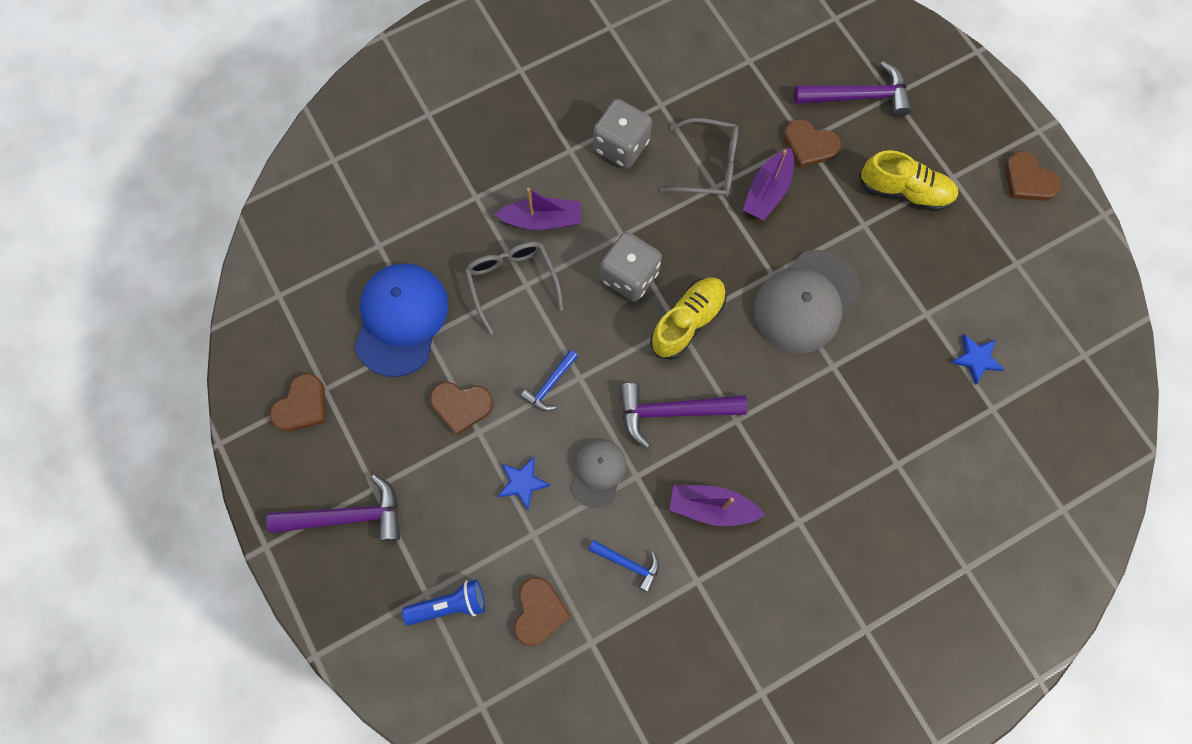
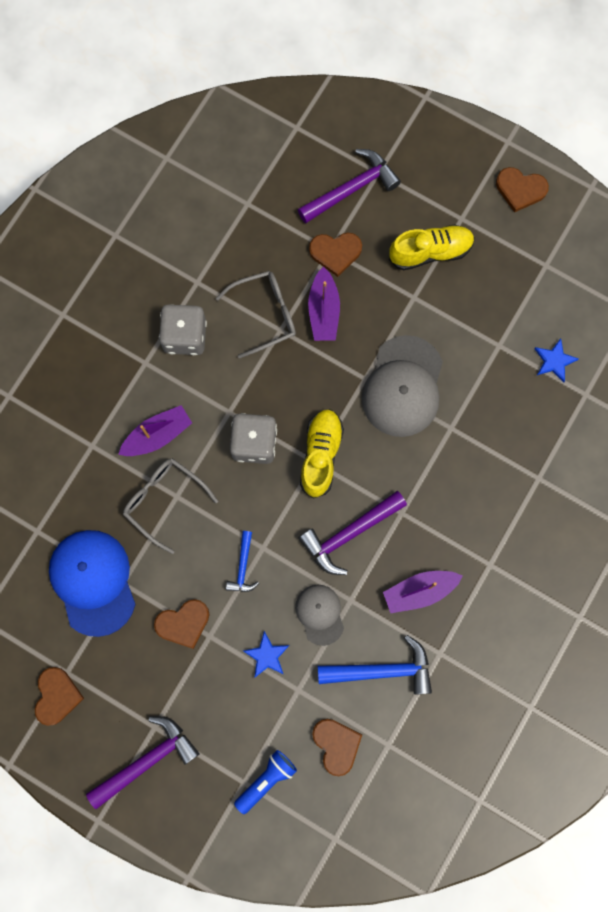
camera: 30 degrees left, 5 degrees up
(628, 564) = (382, 670): blue hammer -> blue hammer, size x1.79

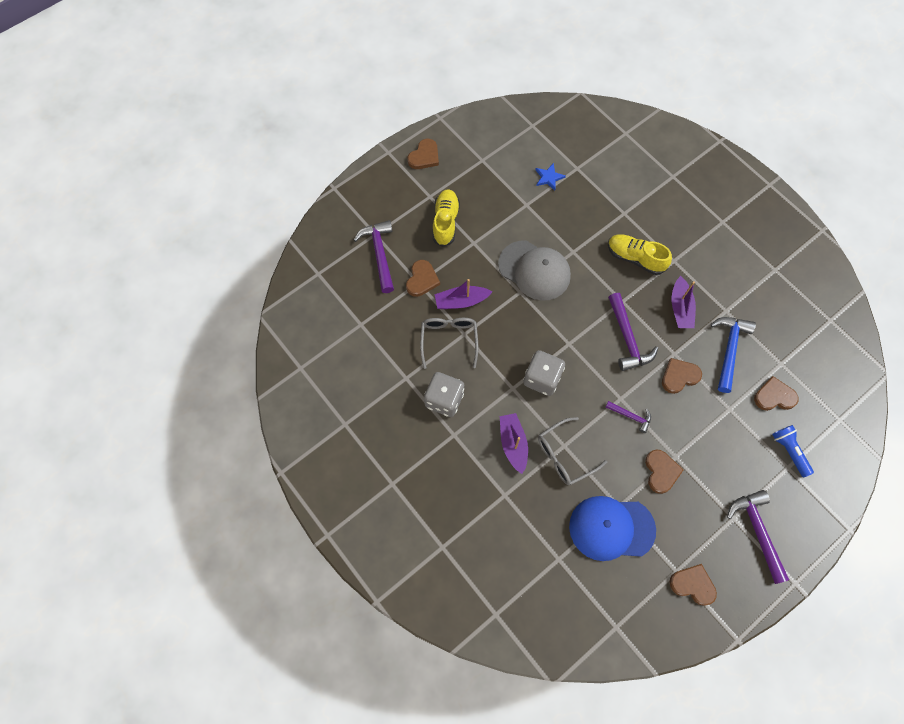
camera: 70 degrees left, 10 degrees down
(243, 566) = (630, 416): blue hammer -> purple hammer
(266, 655) = (699, 421): blue star -> none
(320, 614) = (679, 376): grey cap -> brown heart
(321, 455) = (565, 338): yellow shoe -> yellow shoe (635, 258)
(323, 311) = (461, 301): purple boat -> purple boat turned 150 degrees clockwise

